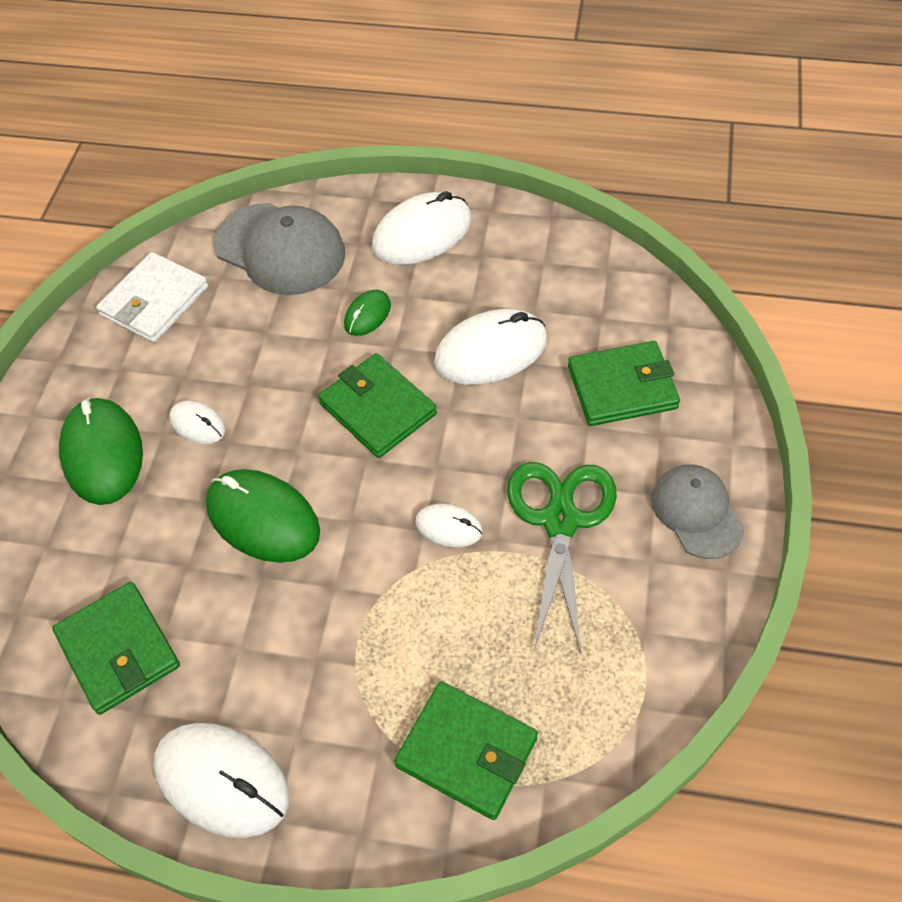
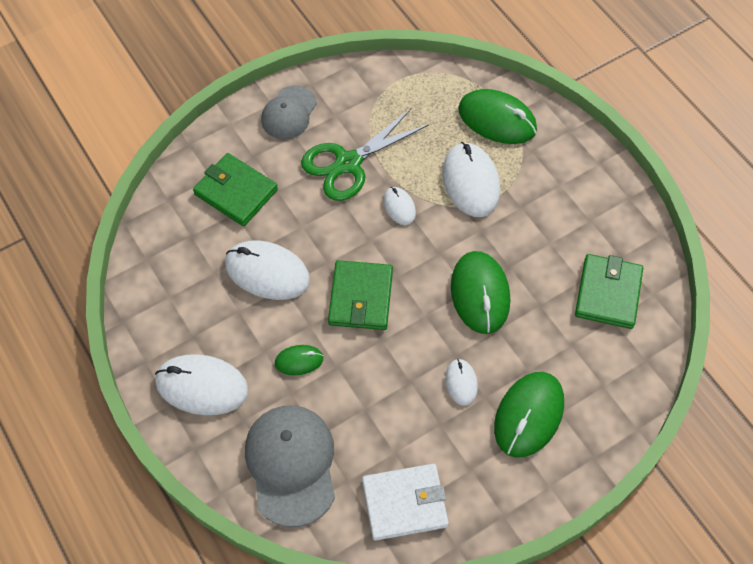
camera: 135 degrees left, 5 degrees up
(222, 781) = (607, 196): white mouse -> white mouse (471, 182)
(467, 752) = (497, 119): green wallet -> green mouse

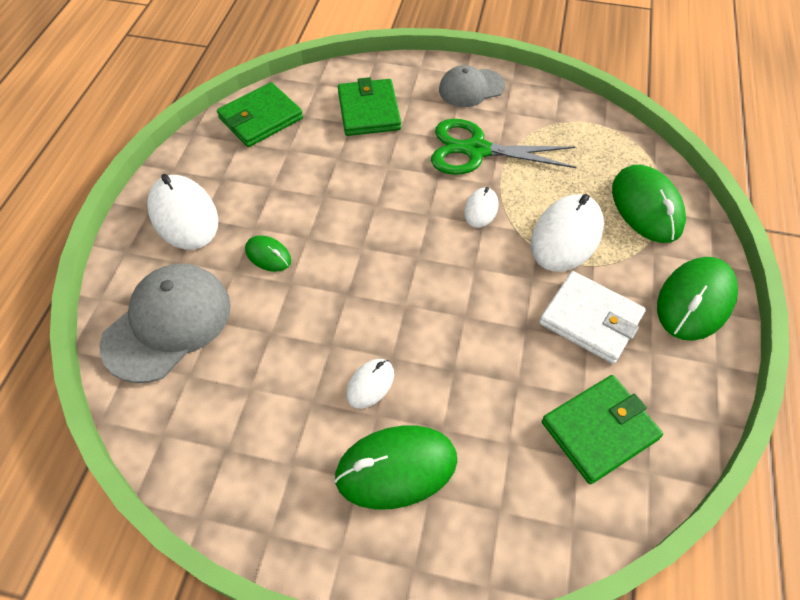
camera: 45 degrees right, 5 degrees down
(267, 272) = (324, 177): white mouse -> none
(361, 297) = (370, 249): green wallet -> green wallet (261, 118)
(404, 503) = (206, 437): white wallet -> white wallet (590, 319)
(480, 294) = (472, 327): green mouse -> green mouse (695, 301)

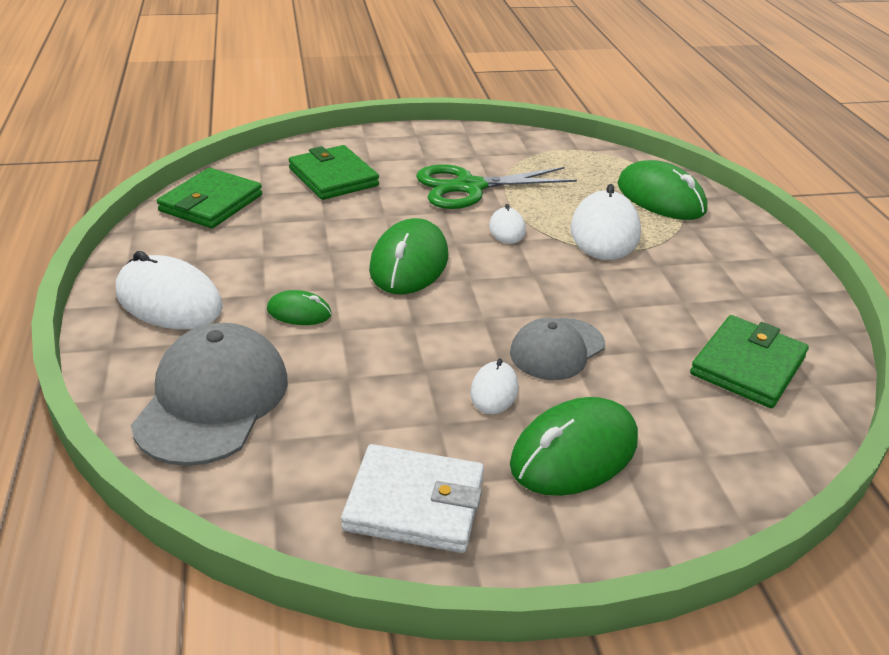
camera: 25 degrees left, 20 degrees down
(471, 88) = (430, 144): grey cap -> grey cap (557, 349)
(590, 319) = (674, 287): white wallet -> white wallet (414, 503)
(695, 301) = (754, 253): green mouse -> green mouse (409, 263)

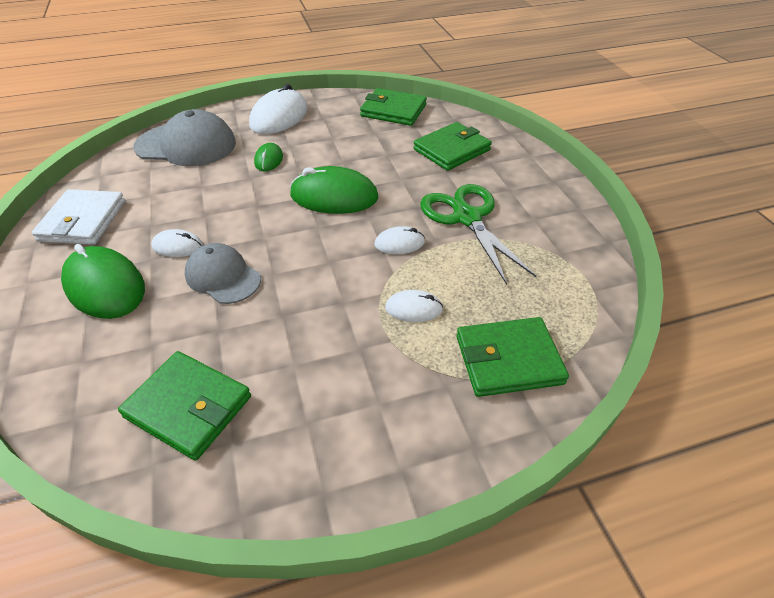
camera: 85 degrees right, 10 degrees up
(604, 232) = (413, 308): white mouse -> white mouse, size x0.52
(660, 197) = (508, 360): green mouse -> green wallet

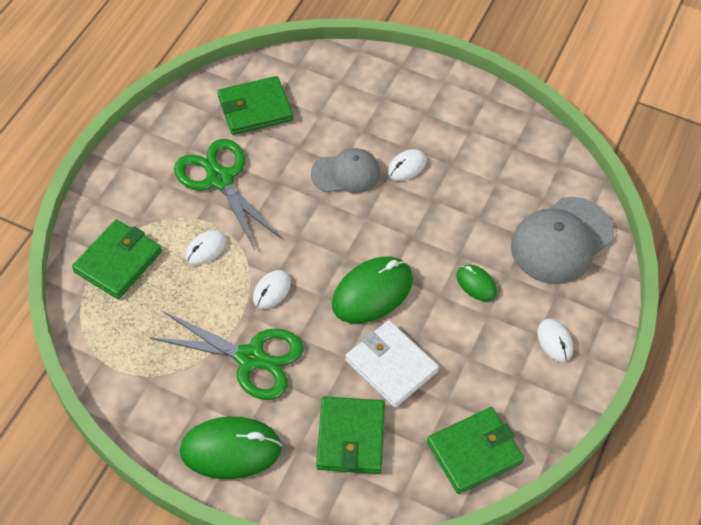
camera: 130 degrees right, 10 degrees up
(83, 221) = (495, 130): white wallet -> white wallet (391, 366)
(105, 286) = (400, 114): green mouse -> green mouse (231, 449)
(279, 117) = (554, 341): white mouse -> white mouse, size x0.52
(324, 359) = (220, 179): none -> green scissors

